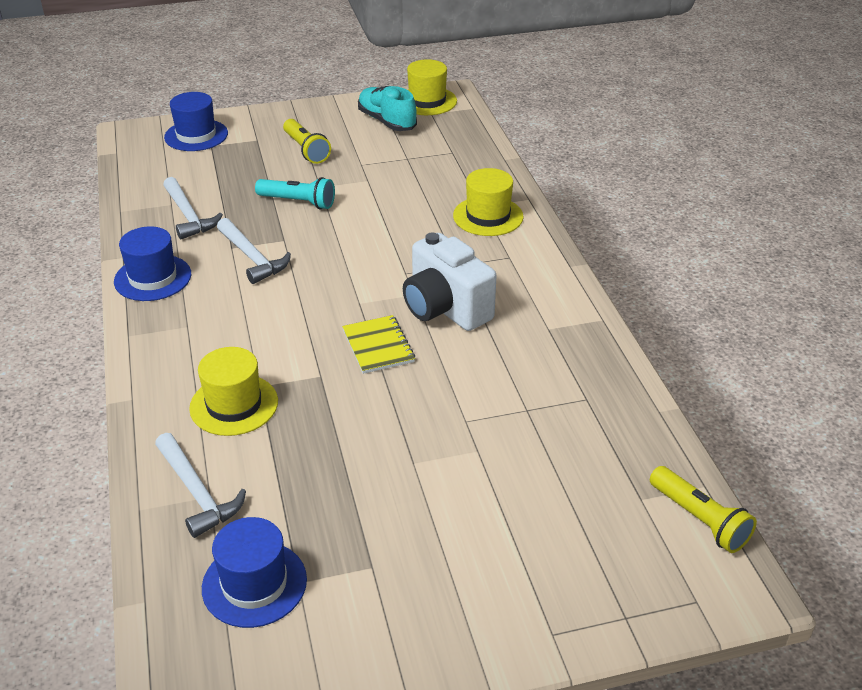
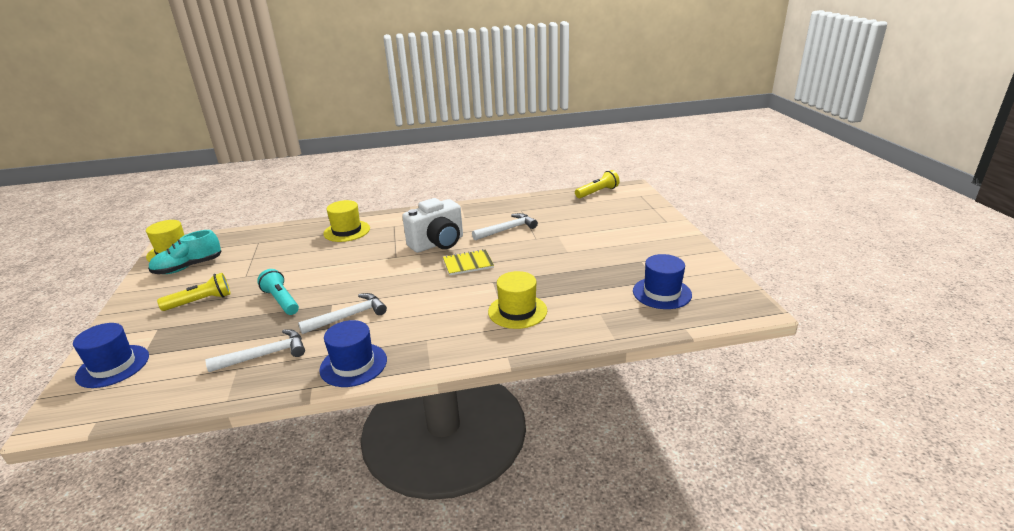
camera: 85 degrees left, 10 degrees down
(197, 493) = (597, 318): white hammer -> white hammer (507, 229)
(298, 202) = (281, 301): turquoise flashlight -> turquoise flashlight turned 60 degrees counterclockwise

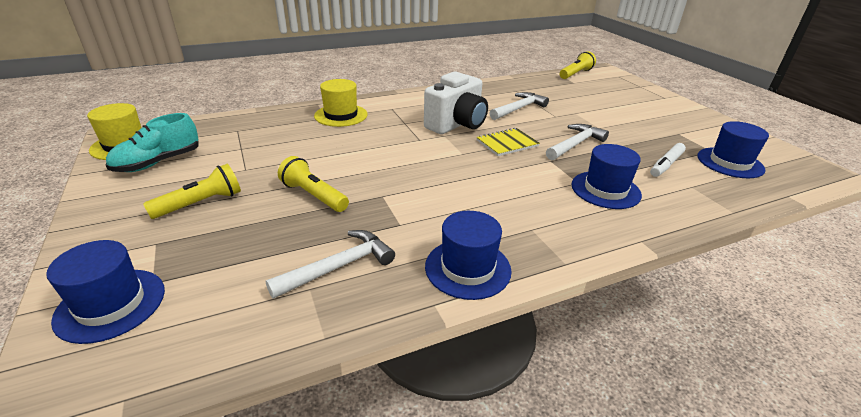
camera: 15 degrees left, 5 degrees up
(281, 301) = (314, 196): turquoise flashlight -> yellow flashlight
(348, 316) = (415, 209): white hammer -> white hammer (575, 144)
(517, 311) = (605, 190): yellow hat -> blue hat
(596, 291) = (666, 164): none -> white marker

